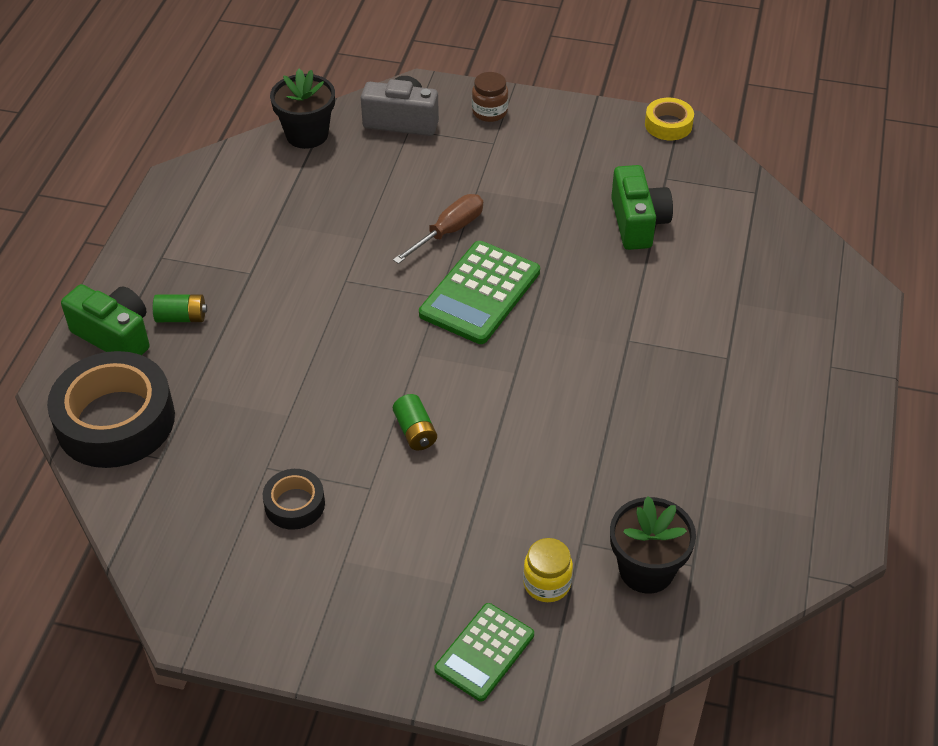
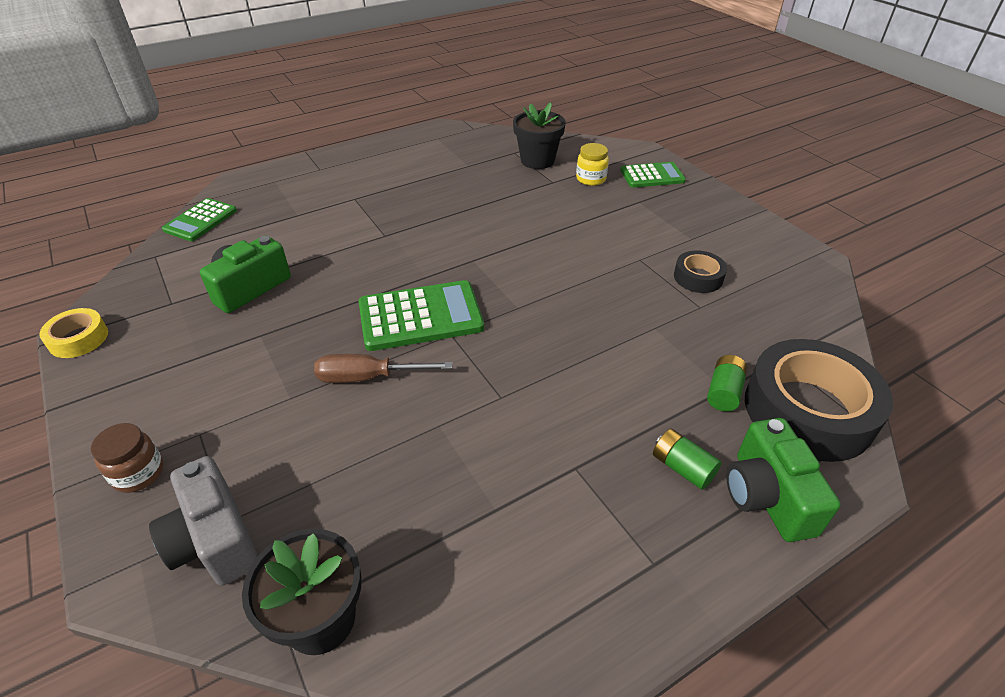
camera: 135 degrees left, 5 degrees down
(415, 431) = (577, 268): green battery -> green battery (724, 392)
(796, 238) = (200, 220): none -> green calculator

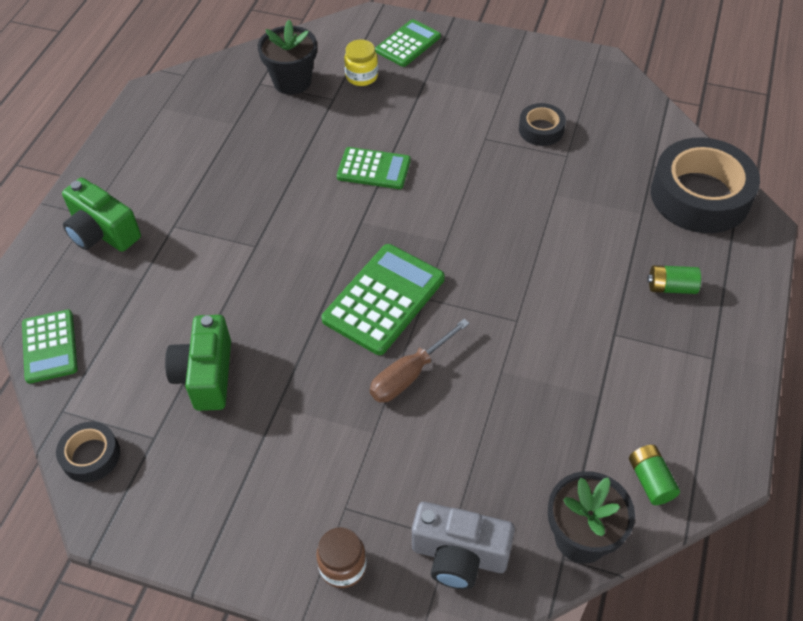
camera: 40 degrees left, 10 degrees up
(78, 339) = (119, 527): yellow tape -> none
(129, 289) = (91, 456): none -> black tape
(525, 234) = (374, 169): none -> green calculator
(724, 392) = (644, 216): green battery -> green battery (650, 480)
(767, 496) = (729, 271): green camera -> green camera (102, 232)

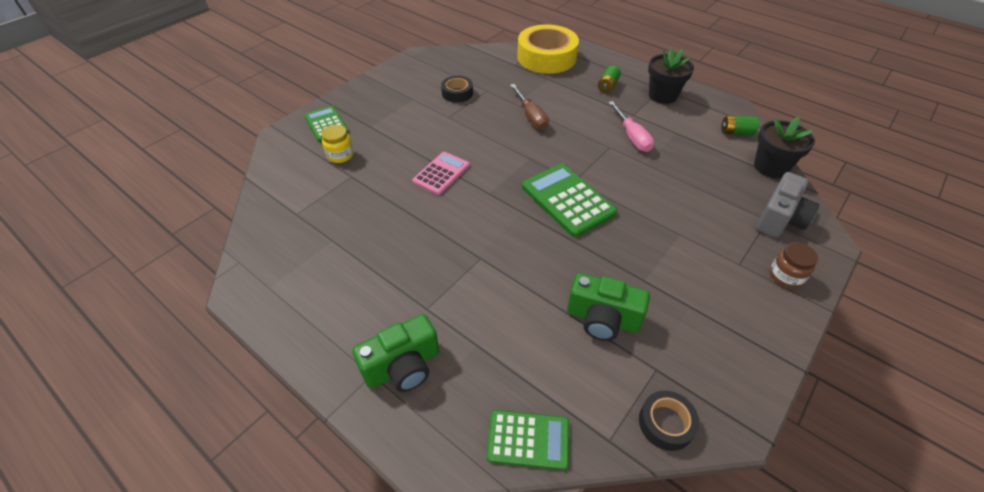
camera: 70 degrees left, 5 degrees down
(292, 81) = (312, 194): black flower pot -> black flower pot (662, 95)
(374, 169) = (441, 173): green calculator -> pink calculator
(409, 374) = (637, 204): brown screwdriver -> brown screwdriver (531, 116)
(556, 342) = (632, 137): none -> pink screwdriver
(700, 195) = (546, 57): black tape -> yellow tape

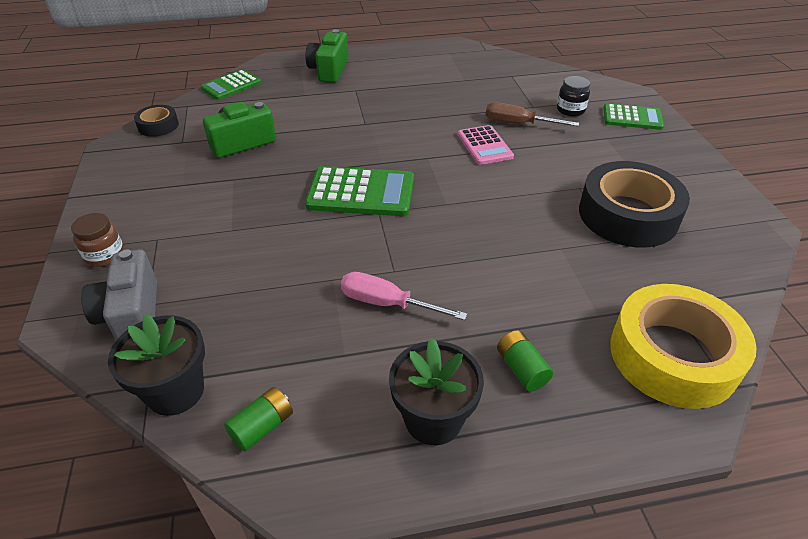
camera: 130 degrees right, 5 degrees down
(340, 155) = (570, 110): yellow jar -> black jar
(457, 93) = (628, 215): black tape -> black tape, size x2.05
(531, 116) = (519, 245): brown screwdriver -> brown screwdriver (518, 124)

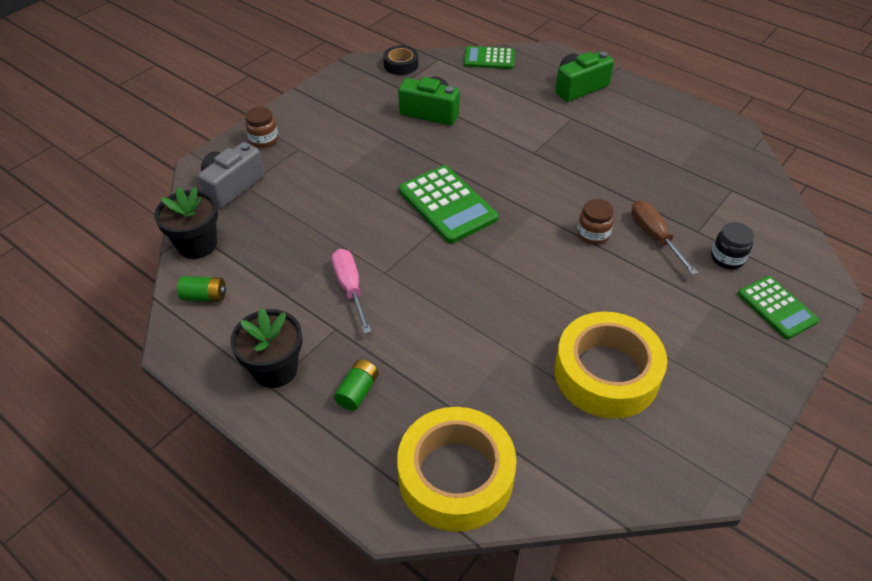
camera: 50 degrees right, 5 degrees up
(484, 146) = (593, 234): pink calculator -> brown jar
(628, 215) = (606, 373): black tape -> yellow tape

